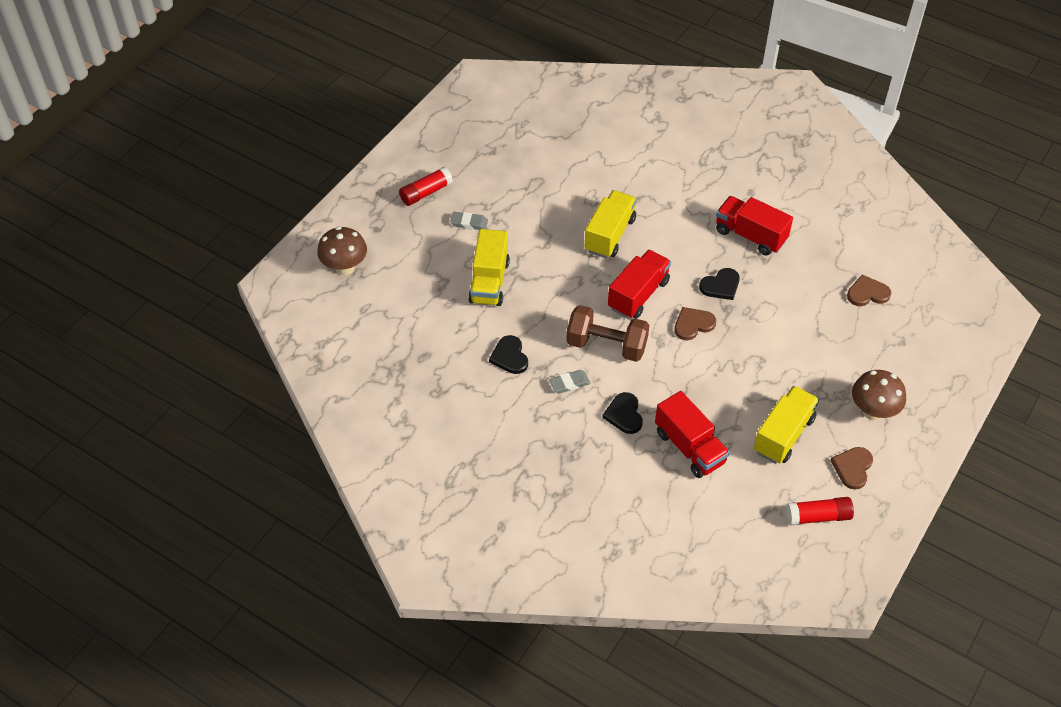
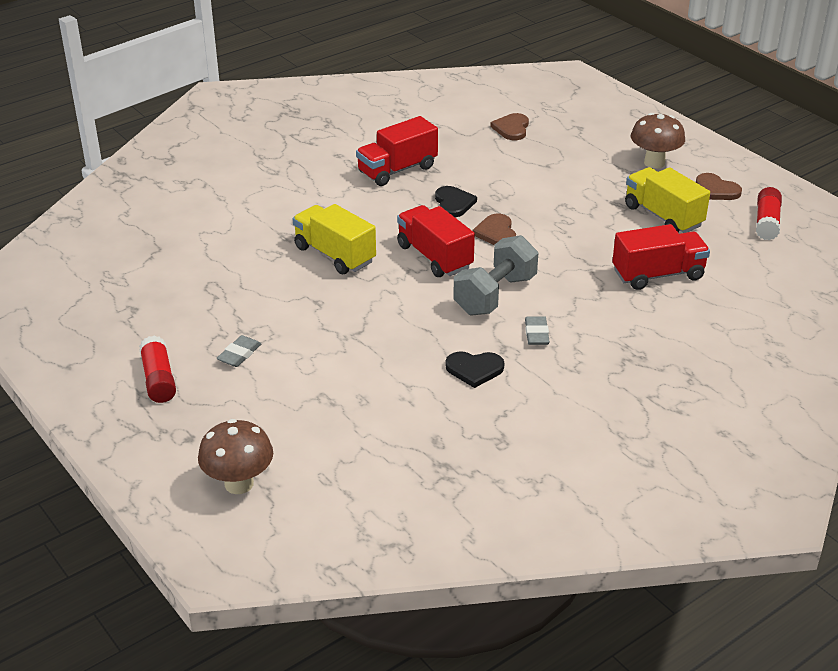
camera: 70 degrees left, 15 degrees down
(489, 282) = (348, 359): yellow truck -> none
(606, 345) = (495, 295): brown dumbbell -> grey dumbbell
(624, 414) = (597, 306): black heart -> none

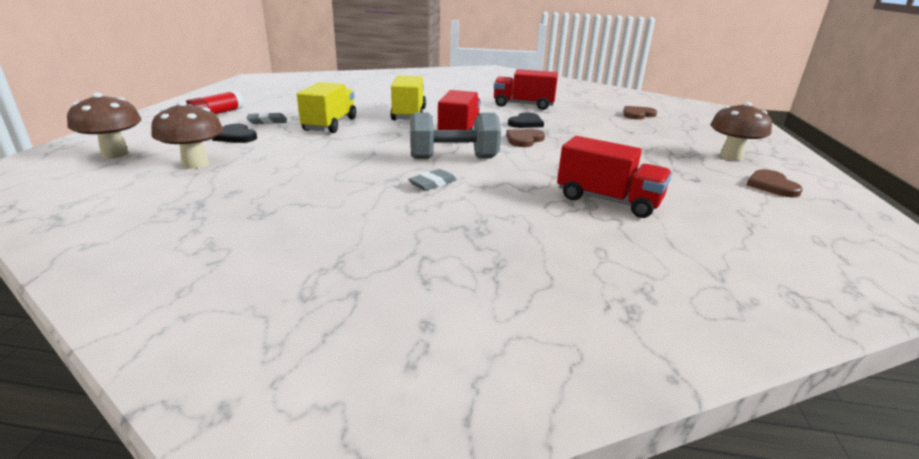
camera: 45 degrees right, 10 degrees down
(335, 441) = (195, 164): none -> brown mushroom
(474, 369) = (348, 178): black heart -> black heart (236, 136)
(663, 216) = (683, 178): yellow truck -> yellow truck (330, 124)
(767, 222) = (801, 220): red glue stick -> none

